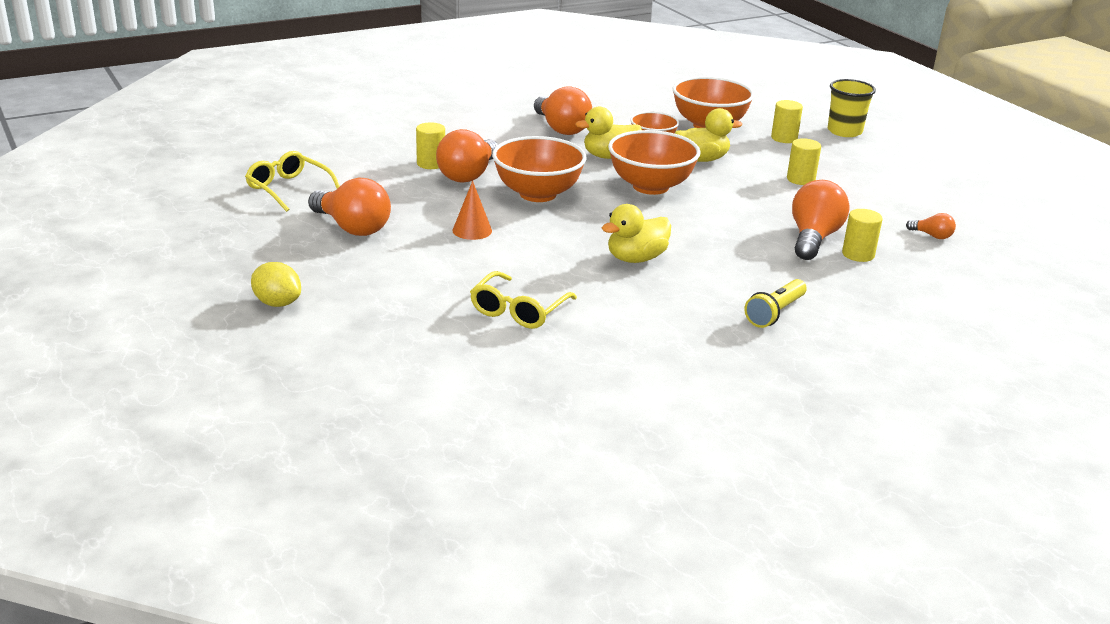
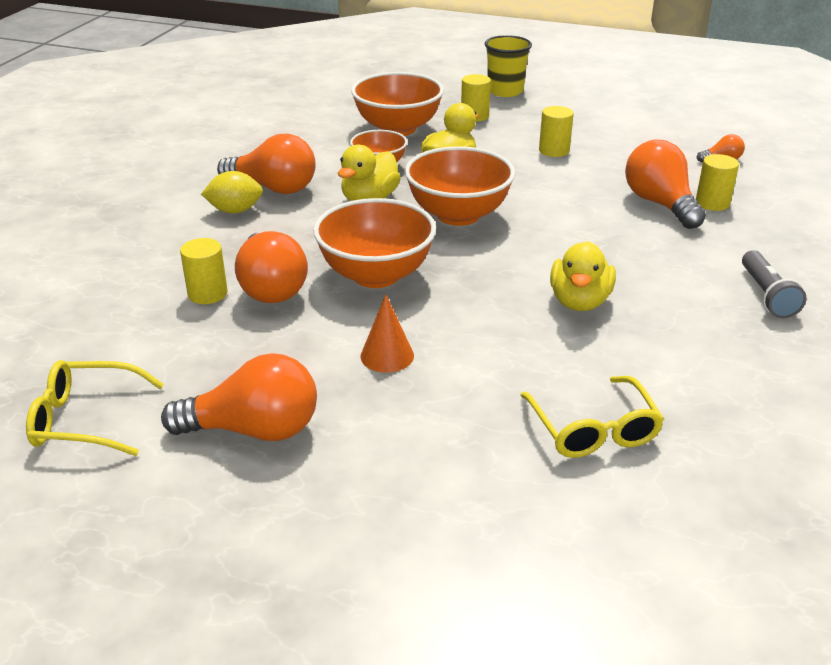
camera: 40 degrees left, 5 degrees up
(277, 303) = (342, 606): yellow lemon -> yellow lemon (235, 211)
(775, 313) = (766, 295): yellow flashlight -> grey flashlight

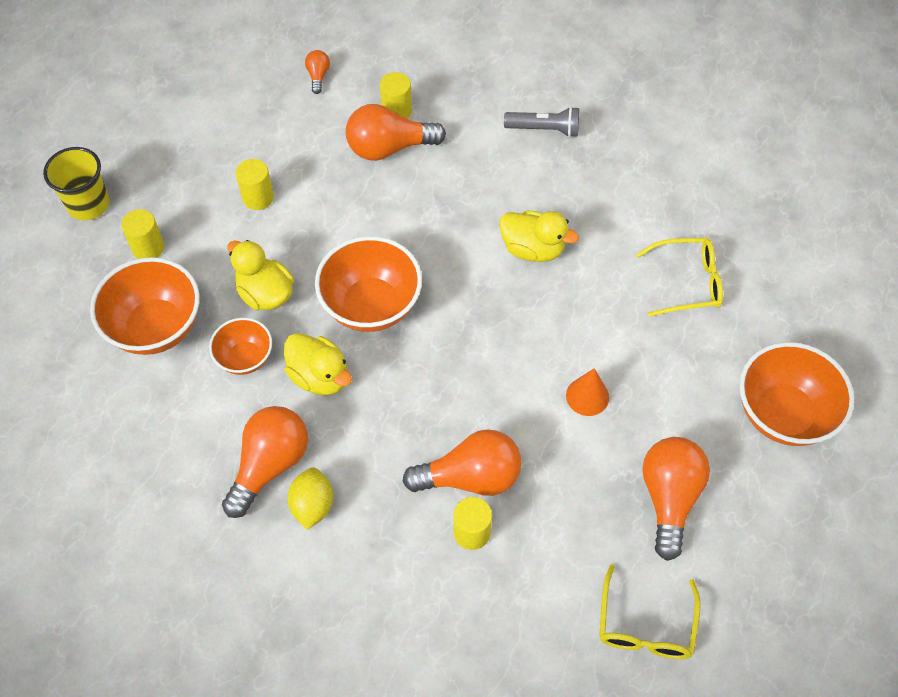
camera: 80 degrees left, 25 degrees up
(376, 275) = (465, 389): orange bowl -> orange bowl (783, 414)

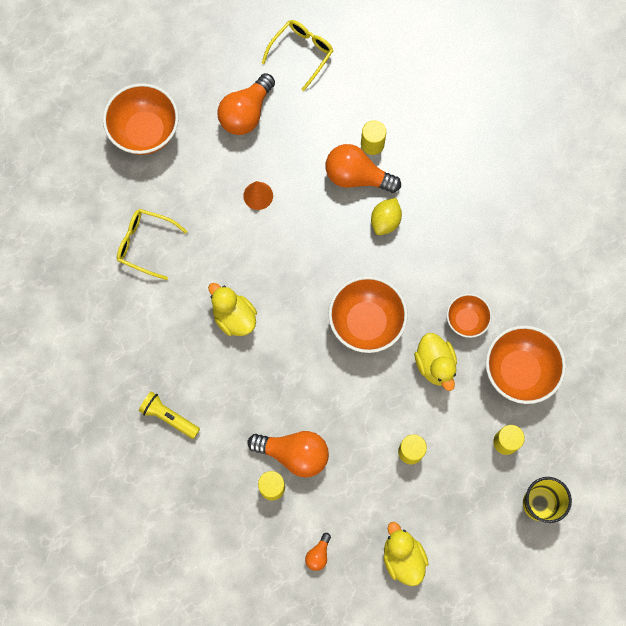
camera: 155 degrees left, 15 degrees up
(270, 465) = (476, 238): orange light bulb -> none
(312, 505) = (460, 201): yellow lemon -> yellow lemon (385, 221)
(320, 376) = (422, 284): yellow duck -> yellow duck (403, 557)
(544, 129) = (169, 417): grey flashlight -> yellow flashlight

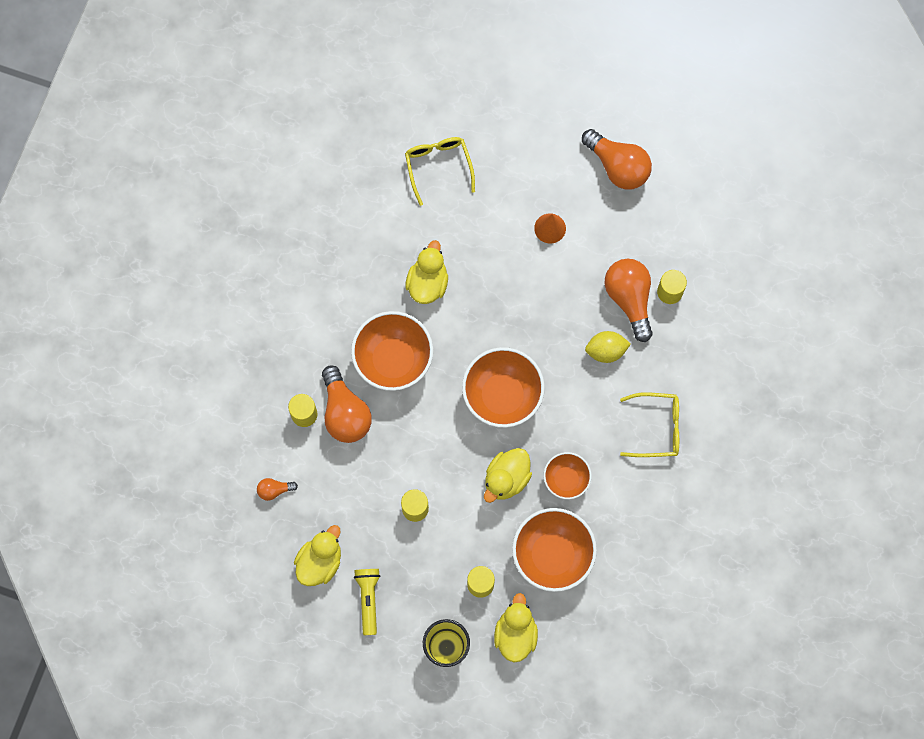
camera: 55 degrees right, 0 degrees up
(145, 132) = (538, 95): orange bowl -> orange bowl (393, 360)
(169, 417) = (304, 290): yellow flashlight -> yellow flashlight (368, 599)
(246, 113) = (618, 166): orange light bulb -> orange light bulb turned 135 degrees counterclockwise
(301, 53) = (709, 174): yellow glasses -> yellow glasses (657, 428)
(563, 442) = (515, 634): none -> yellow duck

